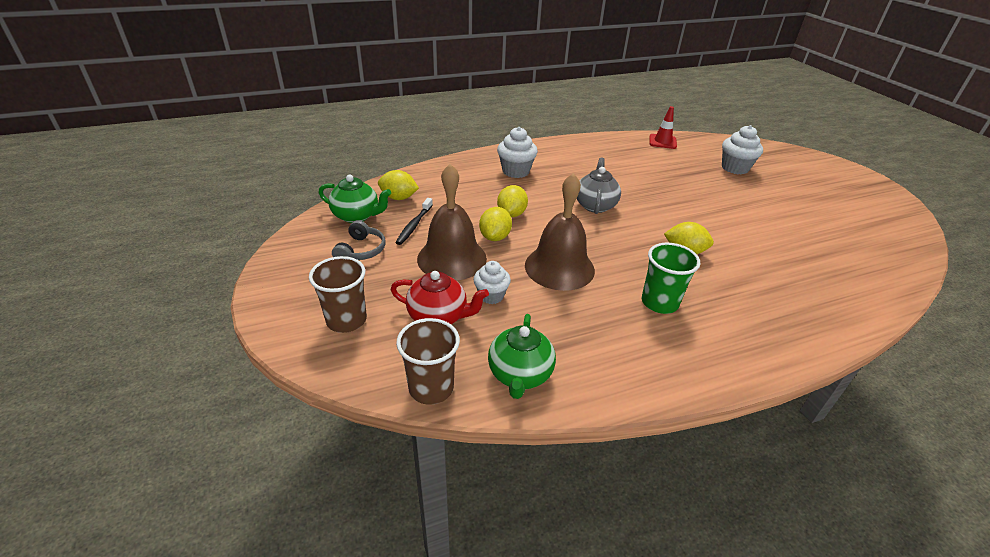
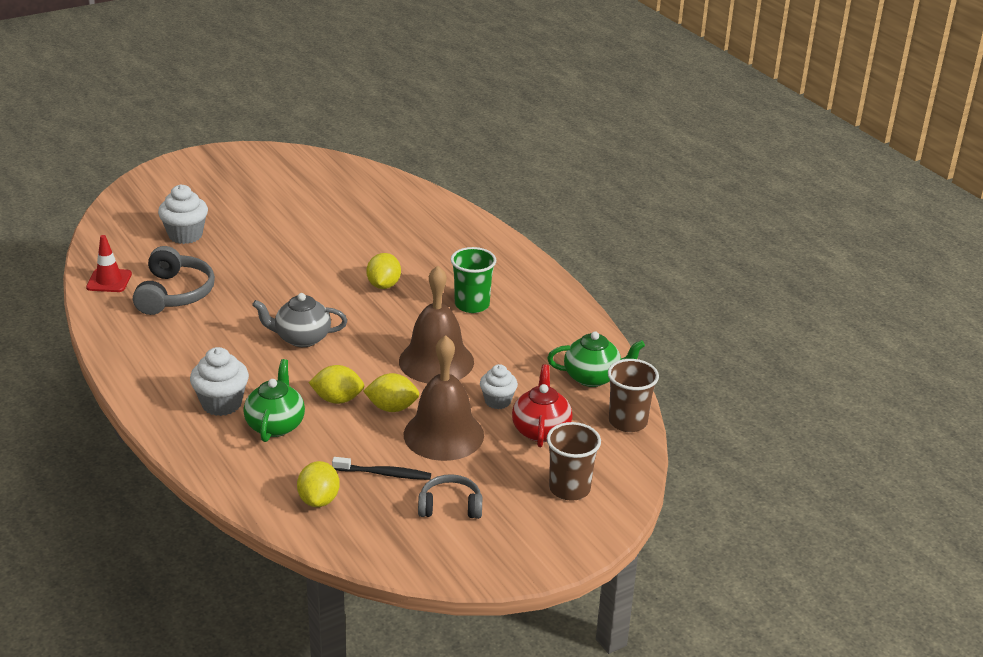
camera: 100 degrees left, 5 degrees down
(357, 216) = (375, 528): green teapot -> green teapot (275, 425)
(650, 161) = (174, 294): none -> grey headphones

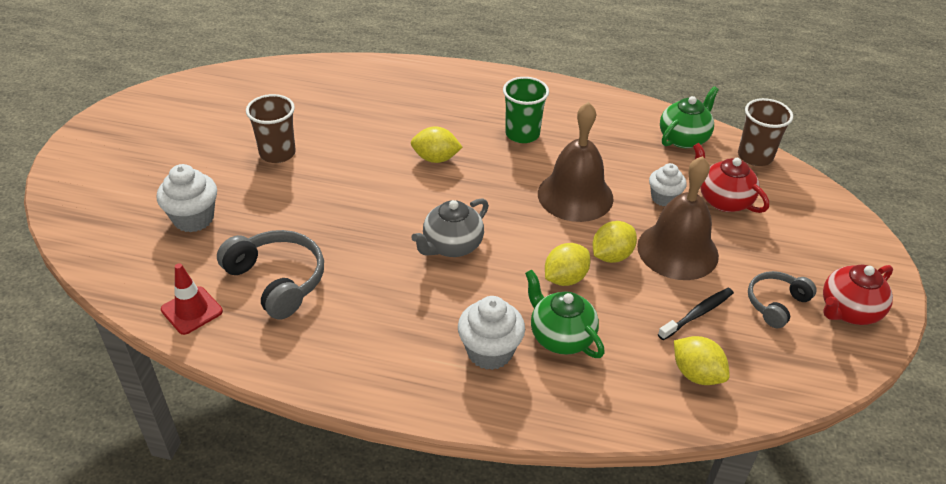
camera: 45 degrees left, 10 degrees up
(383, 285) = (436, 158): yellow lemon -> yellow lemon turned 45 degrees counterclockwise
(494, 546) = (848, 311): none -> red teapot
(569, 489) = (809, 231): brown cup -> brown cup (277, 153)

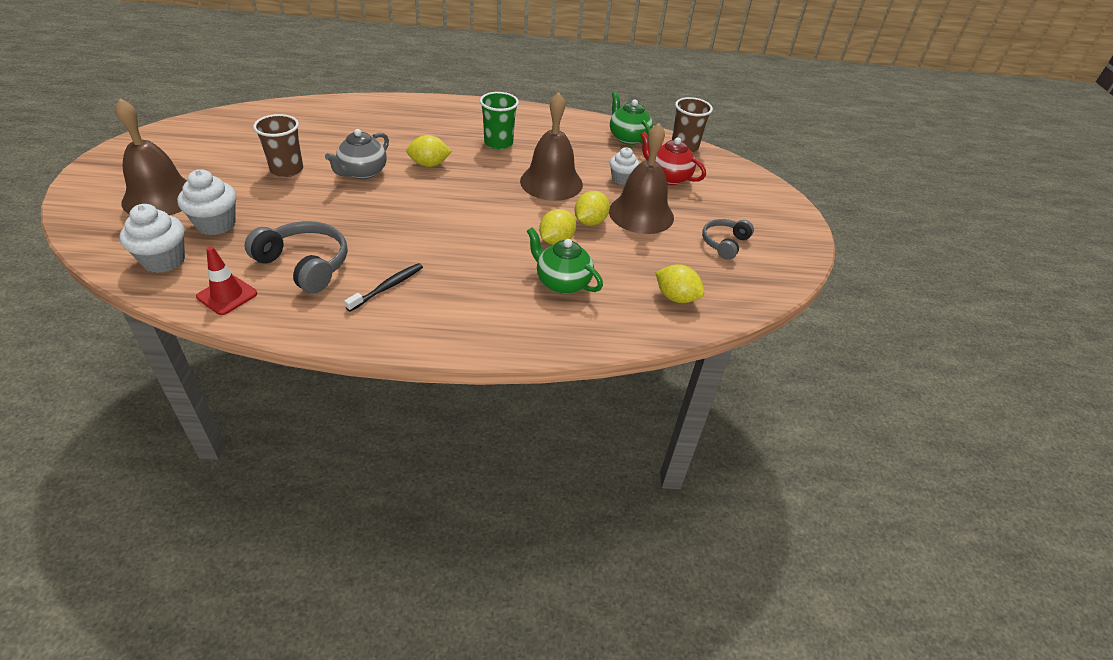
camera: 15 degrees left, 0 degrees up
(142, 179) = (160, 197): none -> brown bell
(451, 246) = (456, 226): grey teapot -> grey teapot (362, 172)
(489, 352) = (505, 299): white cupcake -> white cupcake (164, 260)
(684, 138) = (628, 138): green teapot -> green teapot turned 60 degrees counterclockwise
(697, 314) = (667, 256): black toothbrush -> black toothbrush (387, 287)
(848, 311) = (778, 243): red teapot -> none

